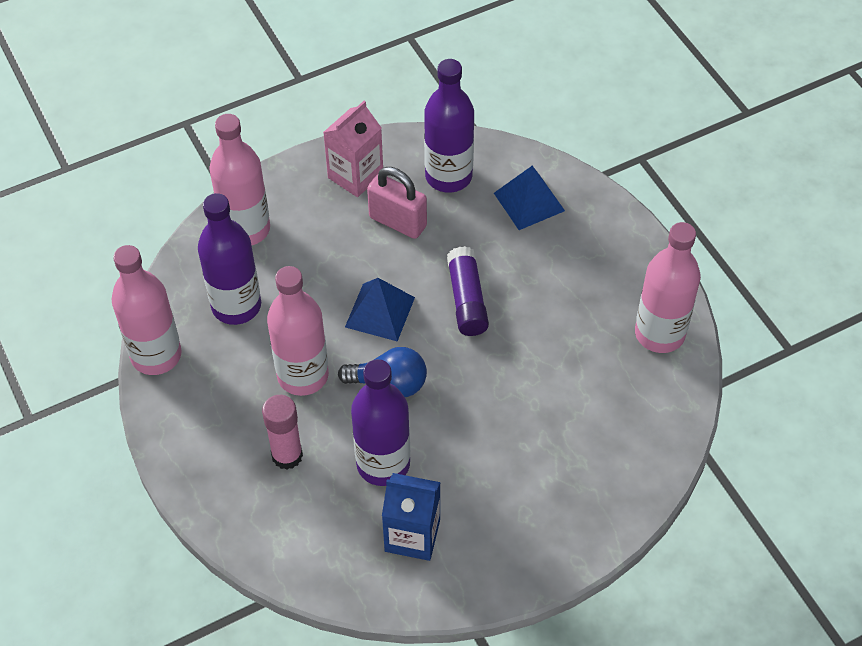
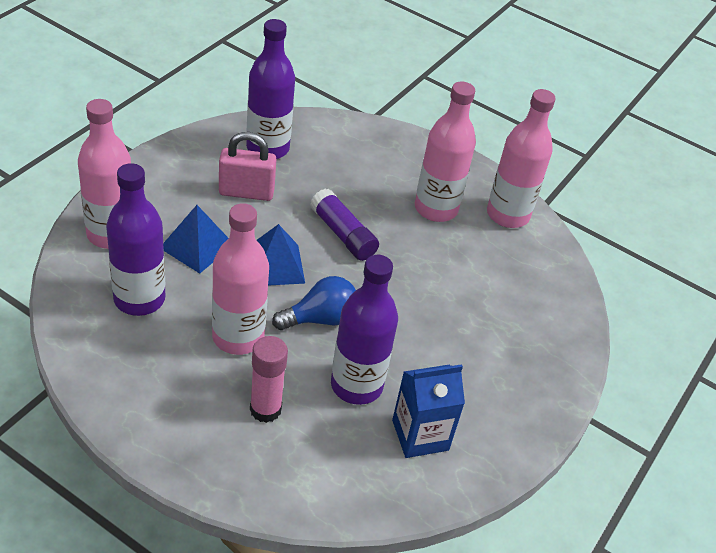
camera: 35 degrees left, 10 degrees down
(156, 355) = (83, 365): pink bottle -> pink bottle (436, 209)
(355, 175) = (187, 167): pink carton -> none
(529, 202) = (345, 150): blue pyramid -> blue pyramid (197, 246)

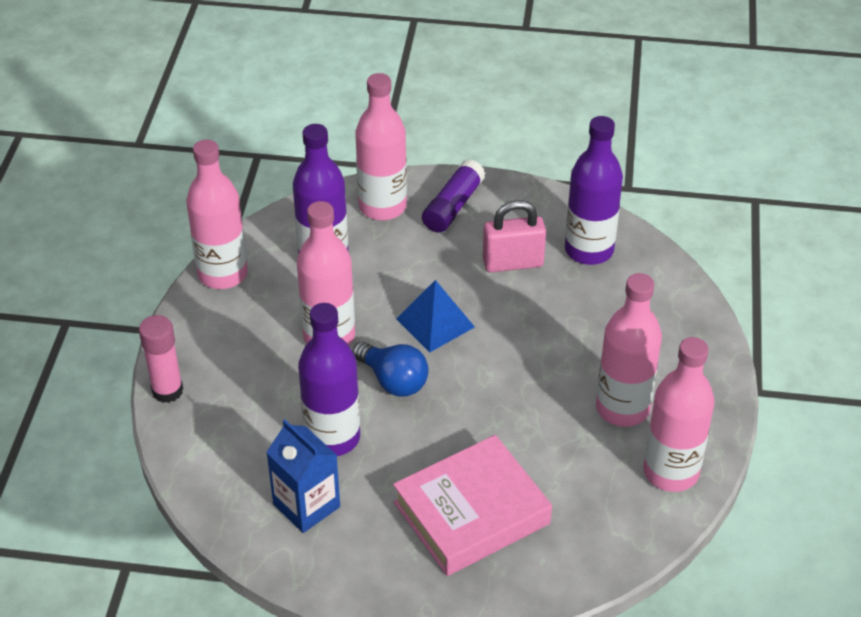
camera: 70 degrees right, 0 degrees up
(96, 378) = (223, 274): none -> pink bottle
(197, 246) = (414, 263): blue pyramid -> none
(246, 192) = (513, 263): pink padlock -> pink padlock turned 75 degrees counterclockwise
(265, 409) = (262, 388): pink glue stick -> pink glue stick (167, 391)
(343, 234) = (518, 352): purple glue stick -> purple glue stick (453, 206)
(486, 335) = (471, 513): none -> pink book

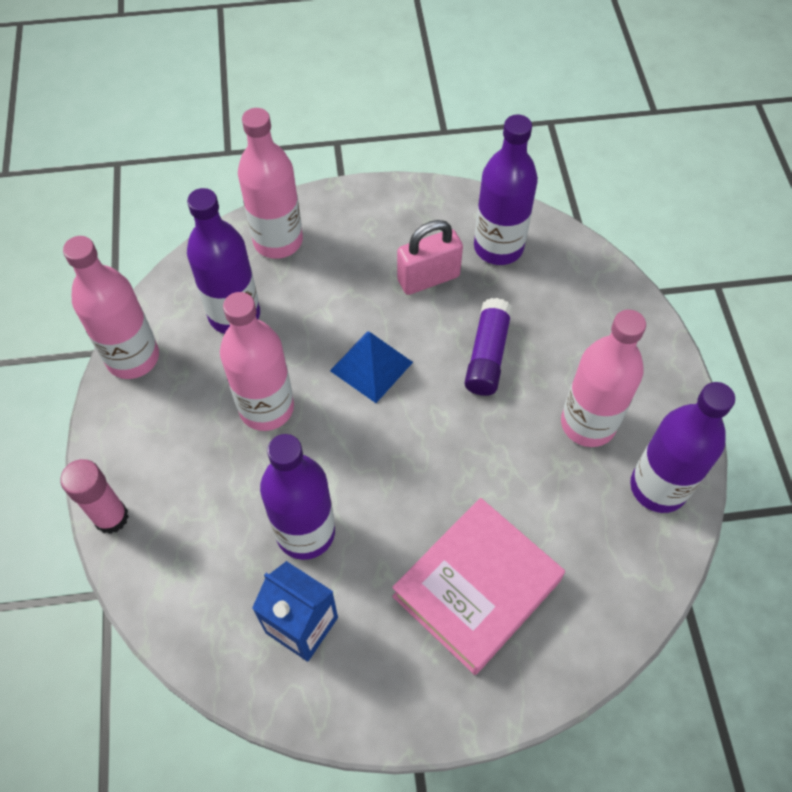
camera: 15 degrees left, 15 degrees up
(393, 381) = (349, 446): blue light bulb -> none
(453, 206) = (349, 225): purple glue stick -> purple glue stick (487, 355)
(671, 472) = (658, 487): pink bottle -> purple bottle

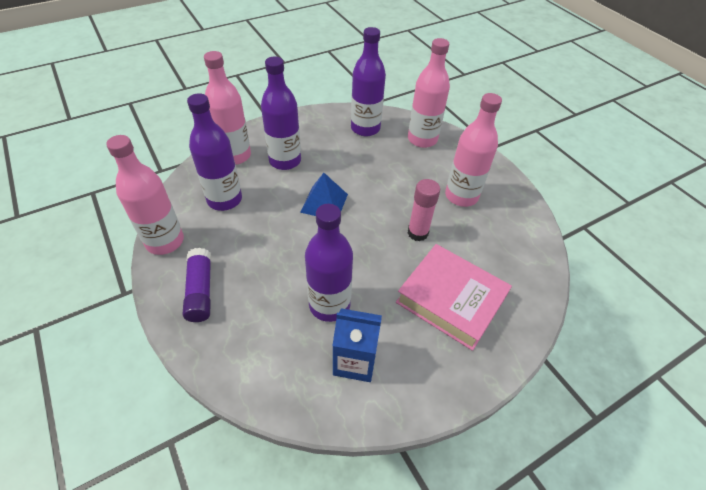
camera: 25 degrees left, 10 degrees down
(111, 517) = (189, 342): pink glue stick -> pink glue stick (417, 233)
(266, 408) = (269, 243): pink bottle -> pink bottle (422, 139)
(428, 278) = (334, 152): pink padlock -> none
(476, 588) = (450, 300): pink book -> pink book turned 75 degrees counterclockwise
(487, 355) = (388, 179): purple glue stick -> purple glue stick (200, 291)
(658, 487) = (516, 215): purple bottle -> purple bottle (285, 161)

